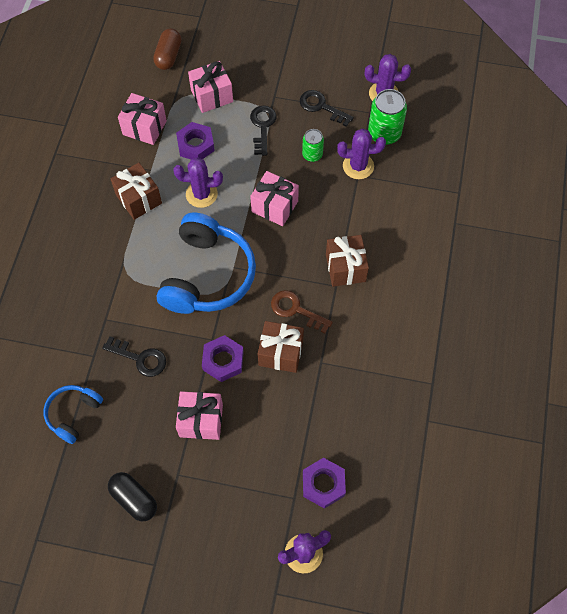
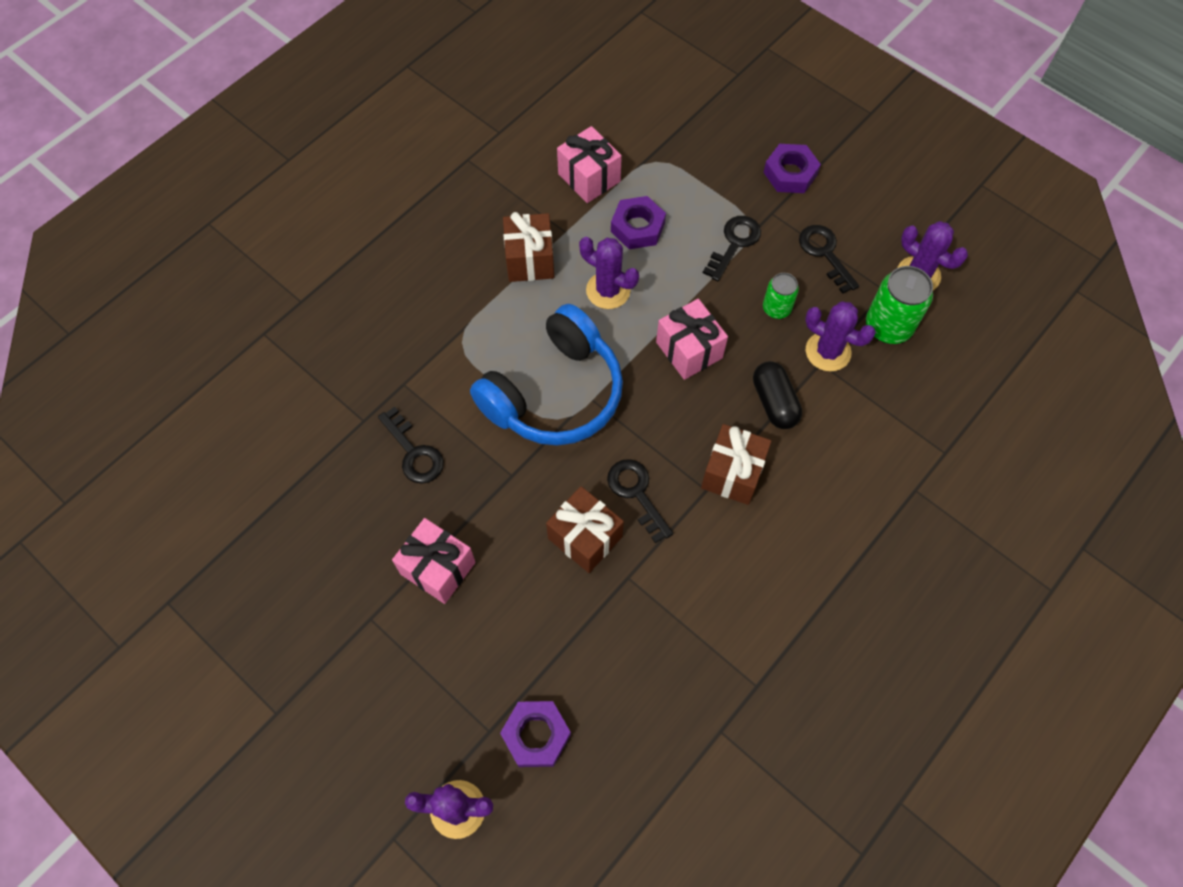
camera: 30 degrees right, 0 degrees up
(73, 414) = (298, 477): blue headphones -> none
(134, 499) = (302, 619): black capsule -> black capsule (774, 402)
(168, 56) = (670, 105): brown capsule -> none
(212, 96) = (694, 177): pink gift -> none
(223, 360) = (509, 508): purple nut -> purple nut (790, 173)
(296, 310) = (637, 494): brown key -> black key

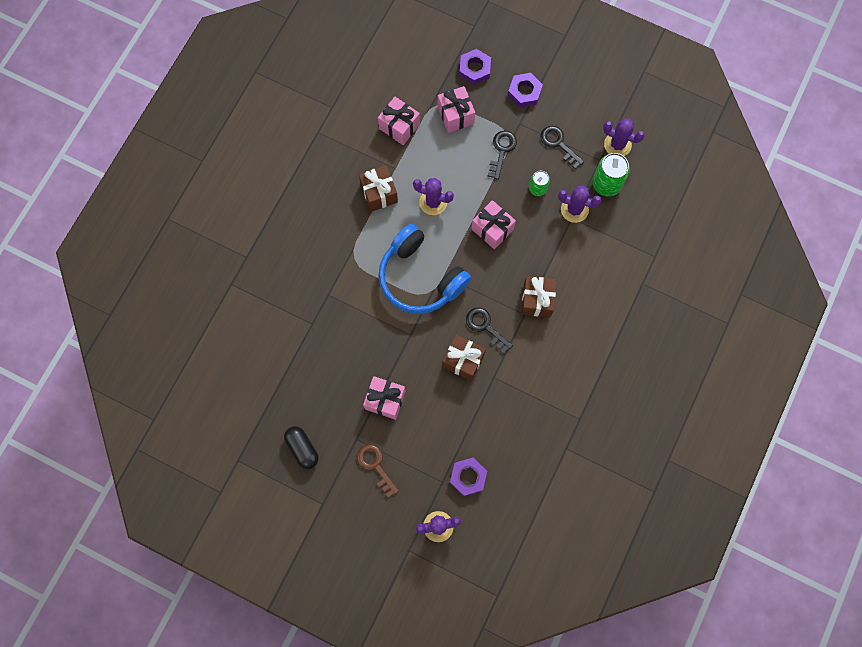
camera: 15 degrees left, 10 degrees up
(386, 673) = (375, 466): none -> brown key
(413, 452) = (348, 335): black key -> none
(554, 393) = (420, 277): blue headphones -> blue headphones turned 105 degrees clockwise
(637, 227) = (439, 154): purple nut -> purple nut (475, 69)
(677, 181) = (455, 115): none -> pink gift
(774, 402) = (550, 250): black capsule -> black capsule (302, 448)

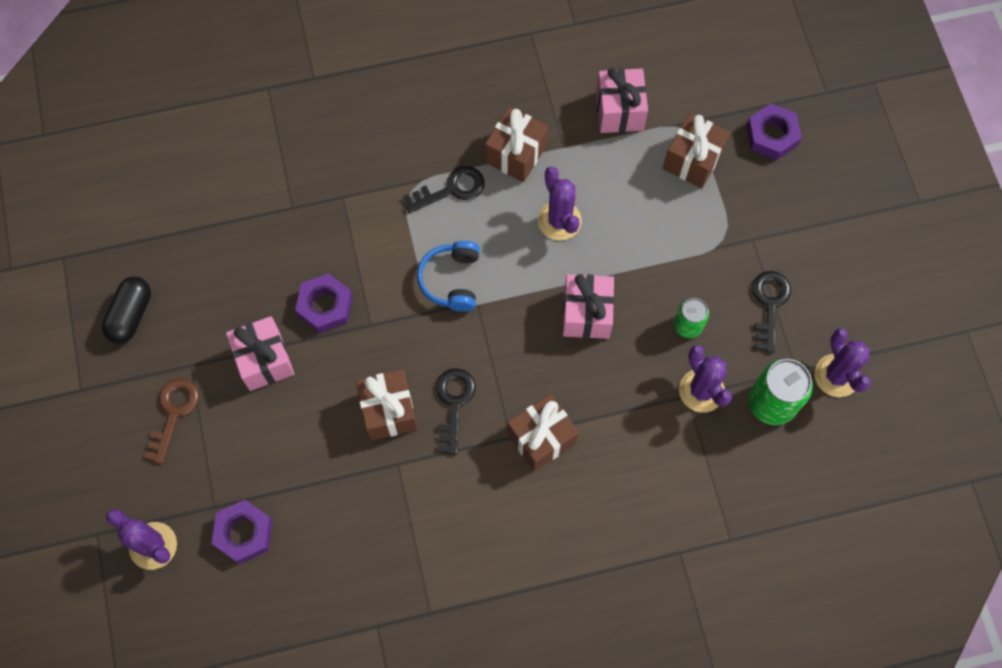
camera: 50 degrees right, 5 degrees down
(420, 277) = (451, 280): blue headphones -> blue headphones, size x0.52
(455, 115) = (692, 160): pink gift -> brown gift
(502, 151) = (697, 246): black key -> black key (451, 189)
(524, 92) = (798, 213): purple nut -> purple nut (325, 306)

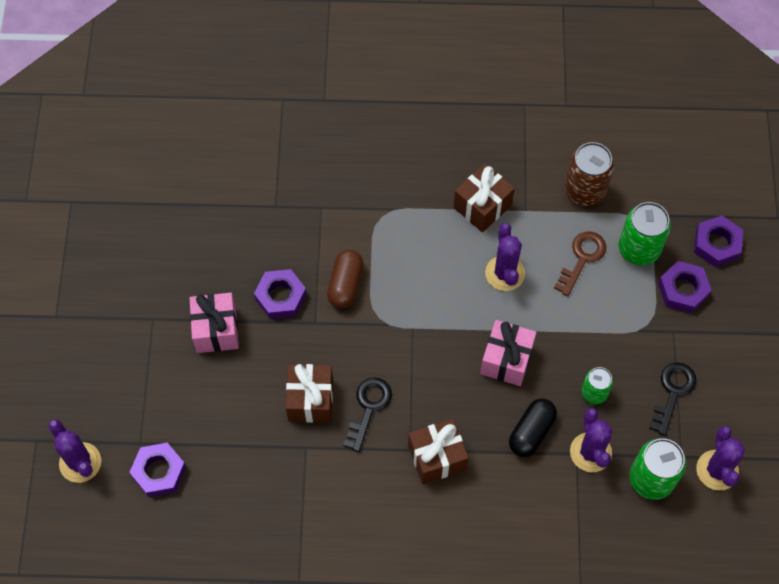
camera: 15 degrees right, 5 degrees down
(131, 315) = (114, 264): black capsule -> black capsule (531, 432)
(173, 413) = (127, 356): brown key -> brown key (582, 259)
(392, 275) = (345, 284): none -> brown capsule
(451, 189) = (417, 223): black key -> none
(451, 280) = (396, 302): blue headphones -> none
(619, 111) = (584, 190): pink gift -> brown can
(692, 160) = (639, 249): brown gift -> green can
(750, 192) = (683, 290): none -> purple nut

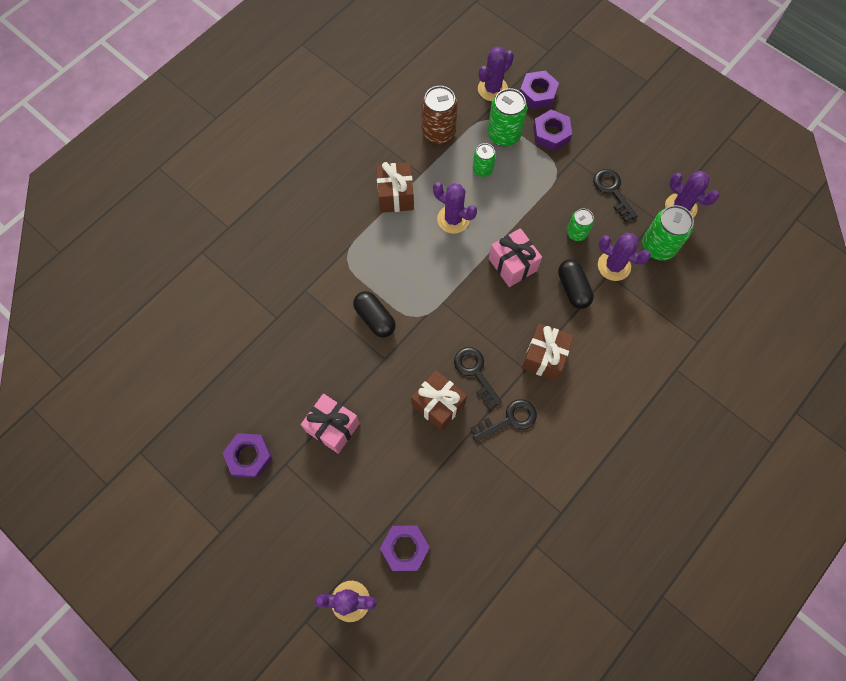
camera: 50 degrees left, 5 degrees up
(281, 297) = (346, 366): purple nut -> purple nut (249, 456)
(345, 284) = (375, 318): brown capsule -> black capsule
(348, 471) = (509, 420): none -> black key
(582, 259) = (482, 169): brown key -> green can
(680, 201) = (492, 89): none -> purple cactus

